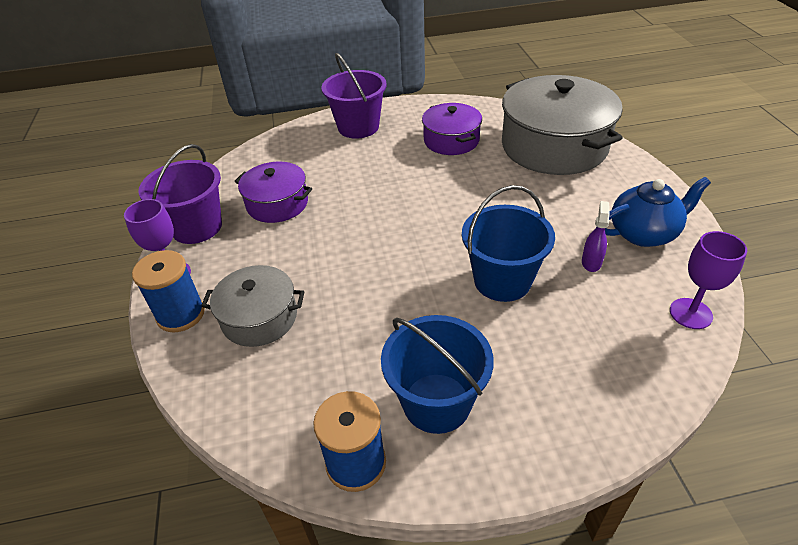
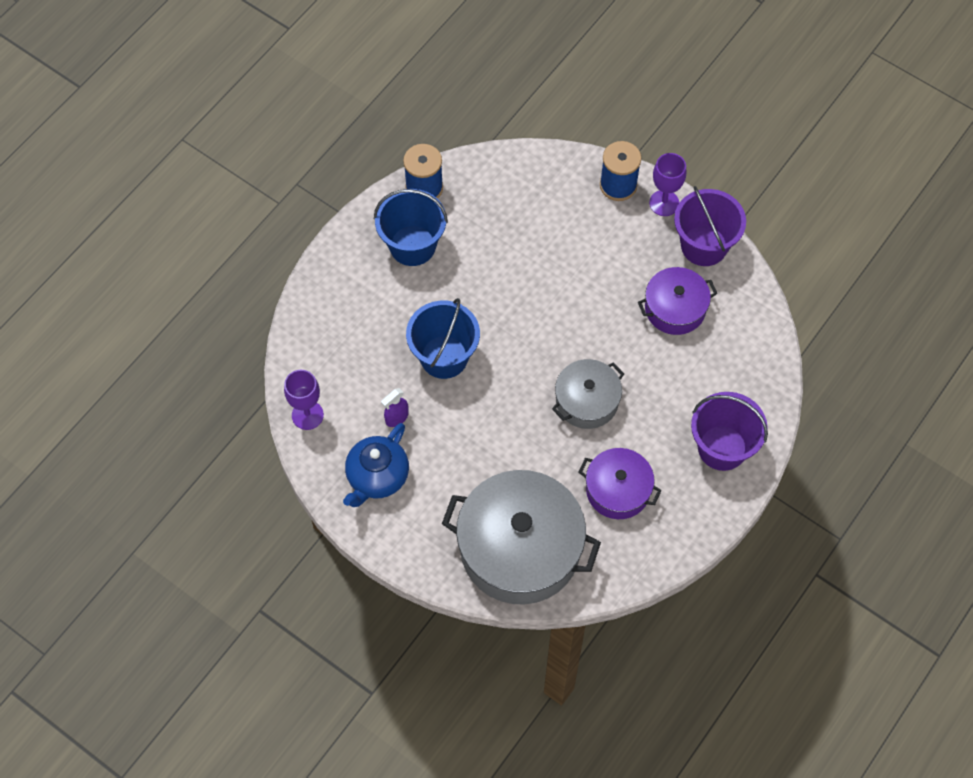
camera: 135 degrees right, 20 degrees up
(259, 318) = (567, 218): grey pot -> grey pot (587, 401)
(591, 262) = (396, 418): purple spray bottle -> purple spray bottle turned 75 degrees clockwise

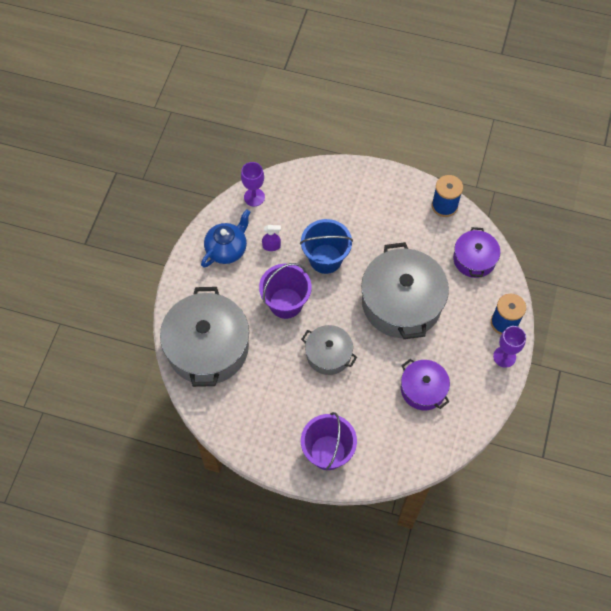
camera: 70 degrees right, 0 degrees up
(377, 477) = (227, 249): blue teapot -> blue teapot turned 120 degrees clockwise
(396, 418) = (271, 246): purple spray bottle -> purple spray bottle turned 150 degrees clockwise
(412, 245) = (398, 213): blue bucket -> none
(545, 289) = (401, 302): none -> grey pot
(618, 490) = (270, 394): purple pot -> purple pot (474, 259)
(704, 246) = (482, 393): purple bucket -> purple bucket (286, 303)

